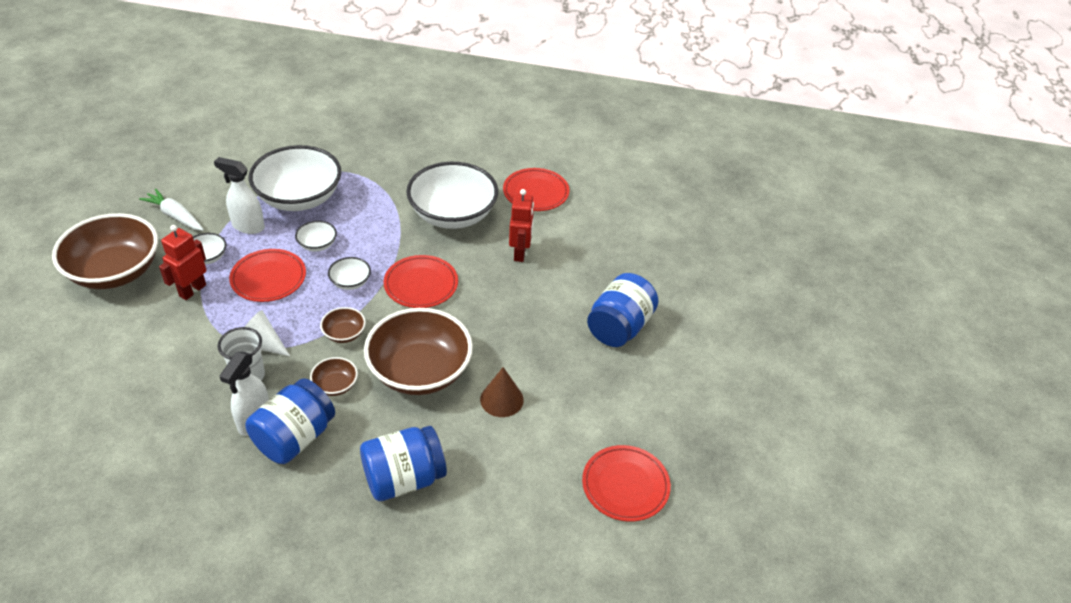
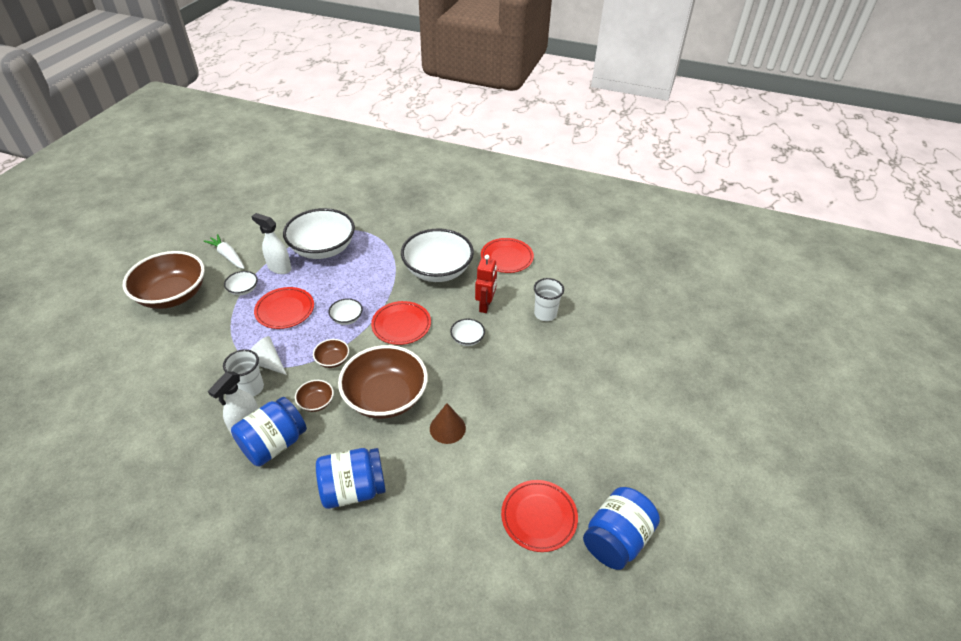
camera: 10 degrees right, 0 degrees up
(192, 290) = (225, 315): red robot -> none
(317, 244) = (328, 286): white bowl -> white bowl (467, 339)
(594, 257) = (545, 314): none -> white cup
(619, 327) = (556, 375): blue jar -> blue jar (616, 539)

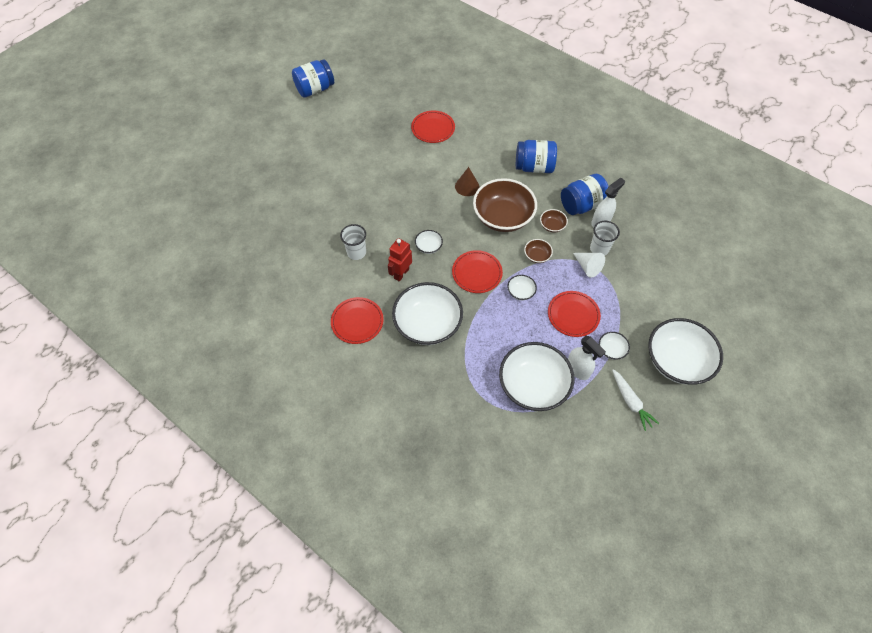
camera: 160 degrees left, 15 degrees up
(173, 295) = (677, 361): brown bowl -> white bowl
(616, 539) = (397, 110): blue jar -> blue jar (315, 89)

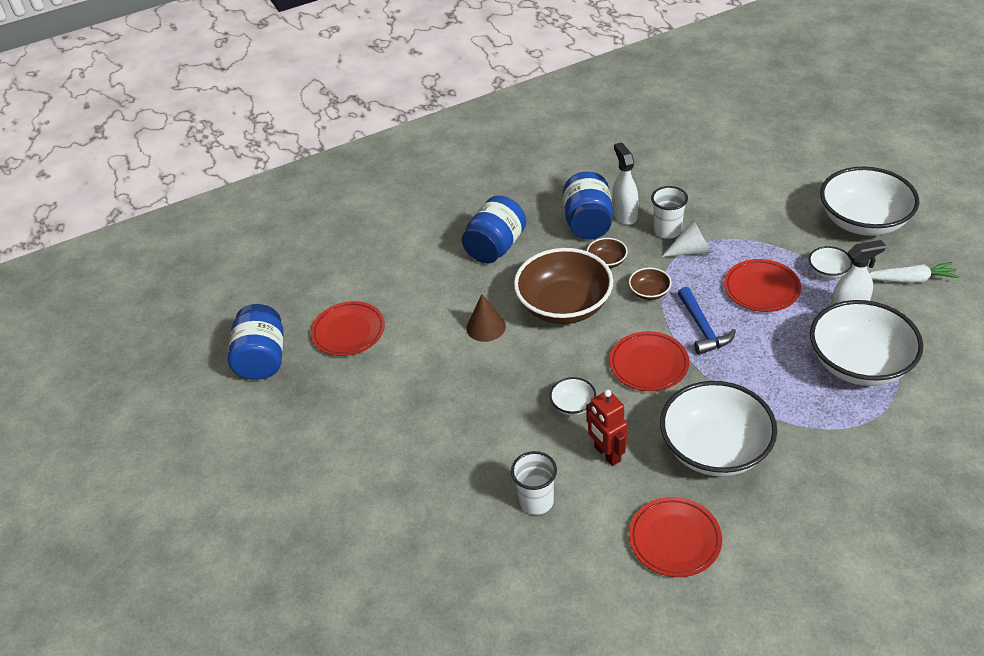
camera: 60 degrees left, 15 degrees down
(315, 89) = (142, 461): blue jar -> blue jar (262, 359)
(520, 292) = (702, 328): white bowl -> blue hammer

